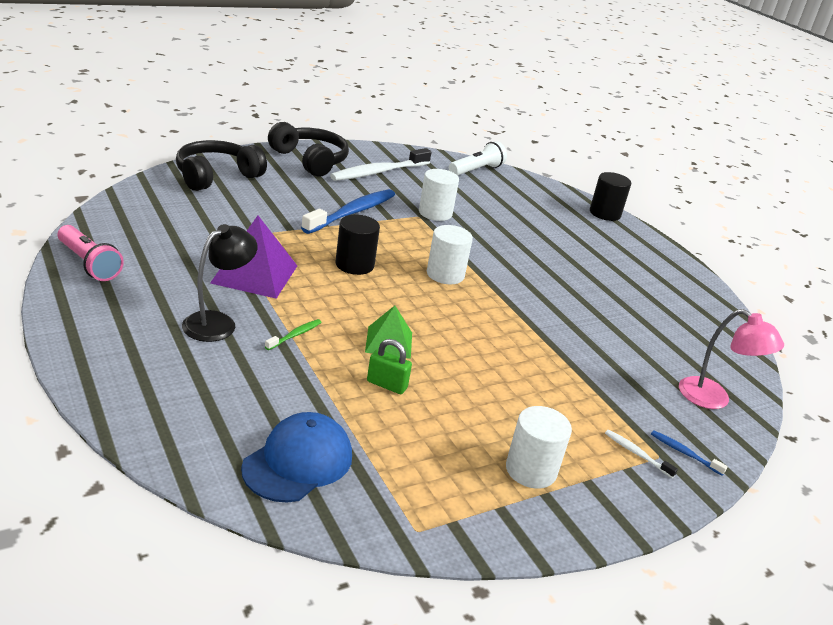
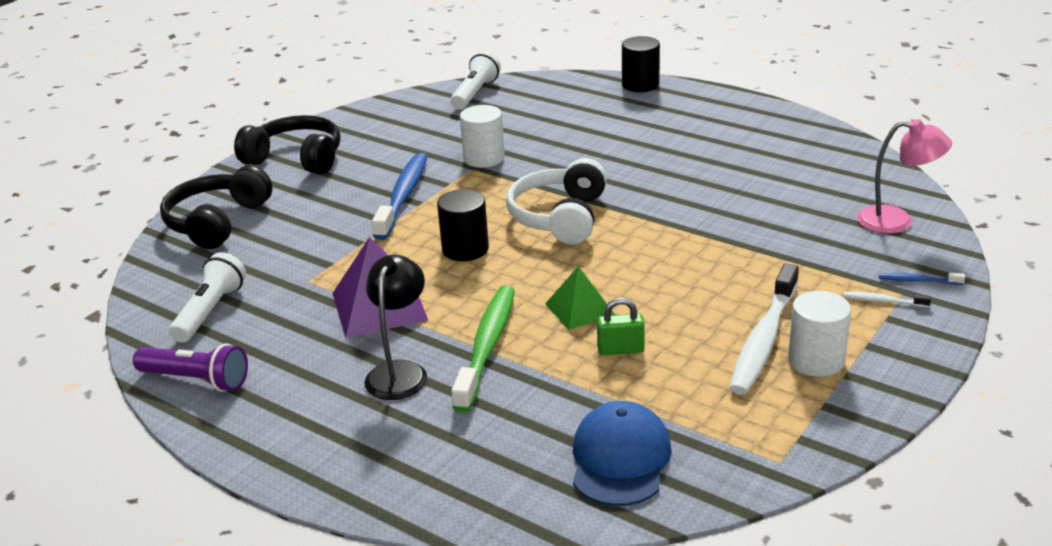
camera: 20 degrees left, 0 degrees up
(89, 263) = (196, 380): pink flashlight -> purple flashlight
(147, 227) = (210, 311): none -> white flashlight
(295, 335) = (487, 347): green toothbrush -> green toothbrush, size x2.32
(379, 172) = (381, 139): white toothbrush -> white toothbrush (763, 339)
(445, 274) = (560, 217): white cylinder -> white headphones

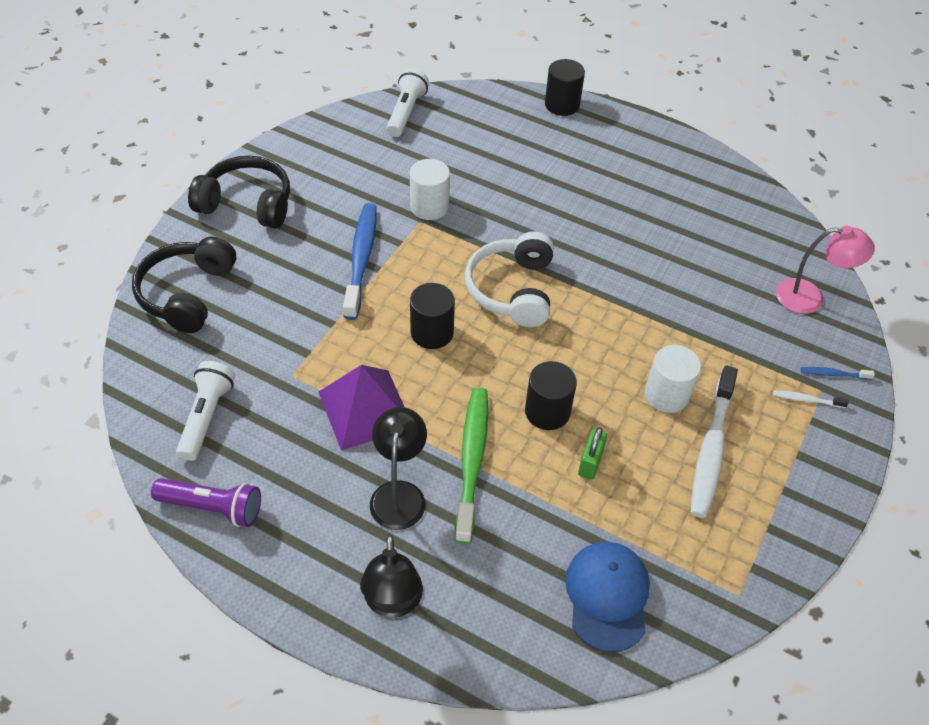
camera: 10 degrees left, 20 degrees up
(372, 459) = (393, 603): none -> black lamp
(579, 309) = (547, 411): green pyramid -> black cylinder
(620, 349) = (590, 463): green padlock -> green padlock turned 60 degrees counterclockwise
(816, 360) = (757, 473): white cylinder -> white cylinder (666, 394)

